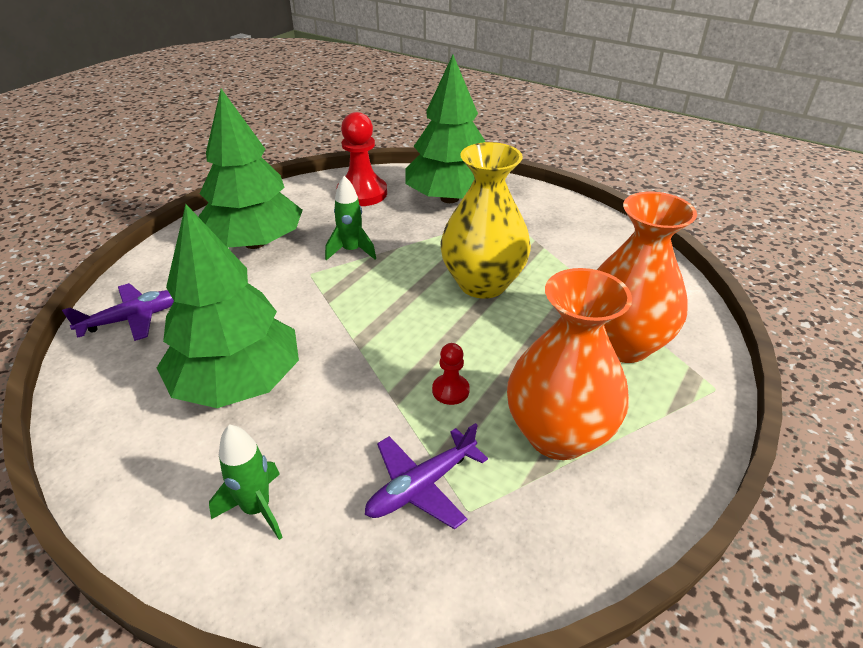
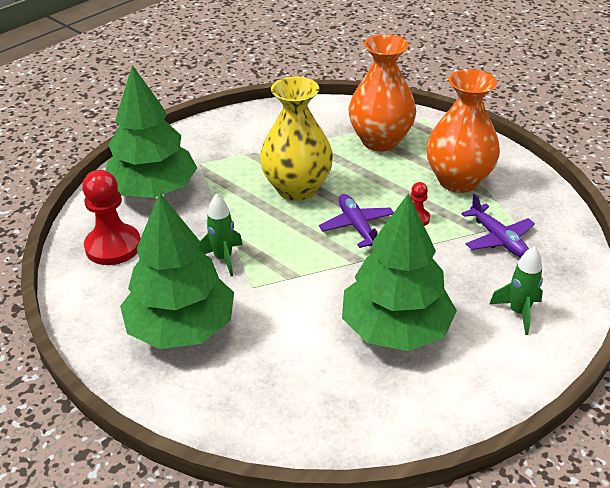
camera: 80 degrees left, 0 degrees up
(133, 319) = (293, 414): purple plane -> purple plane (357, 226)

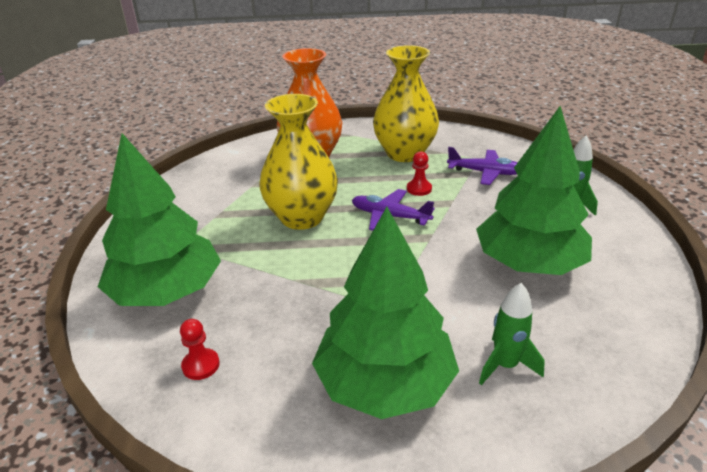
camera: 45 degrees left, 5 degrees down
(113, 246) = (201, 365): red pawn -> red pawn, size x0.50
(223, 258) = (326, 303): green rocket -> green rocket (505, 365)
(458, 181) = (404, 153): orange vase -> yellow vase

